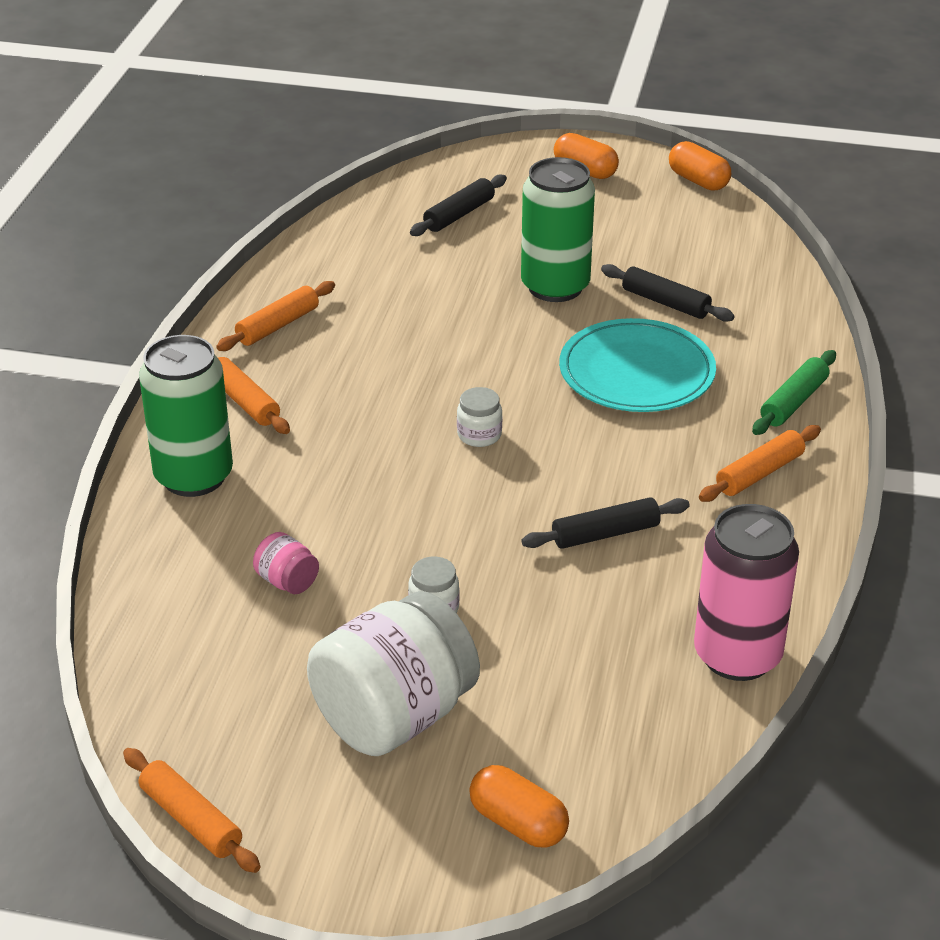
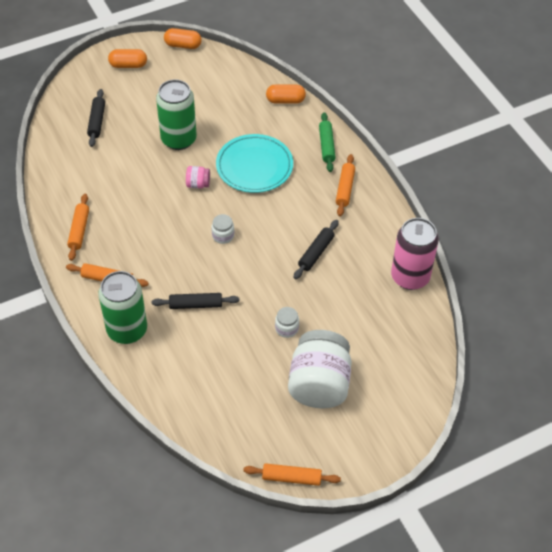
camera: 40 degrees left, 15 degrees up
(287, 581) = (219, 354): pink jar -> pink jar (198, 184)
(518, 823) = (402, 396): orange capsule -> orange capsule (285, 100)
(665, 302) = (232, 122): black rolling pin -> black rolling pin (195, 305)

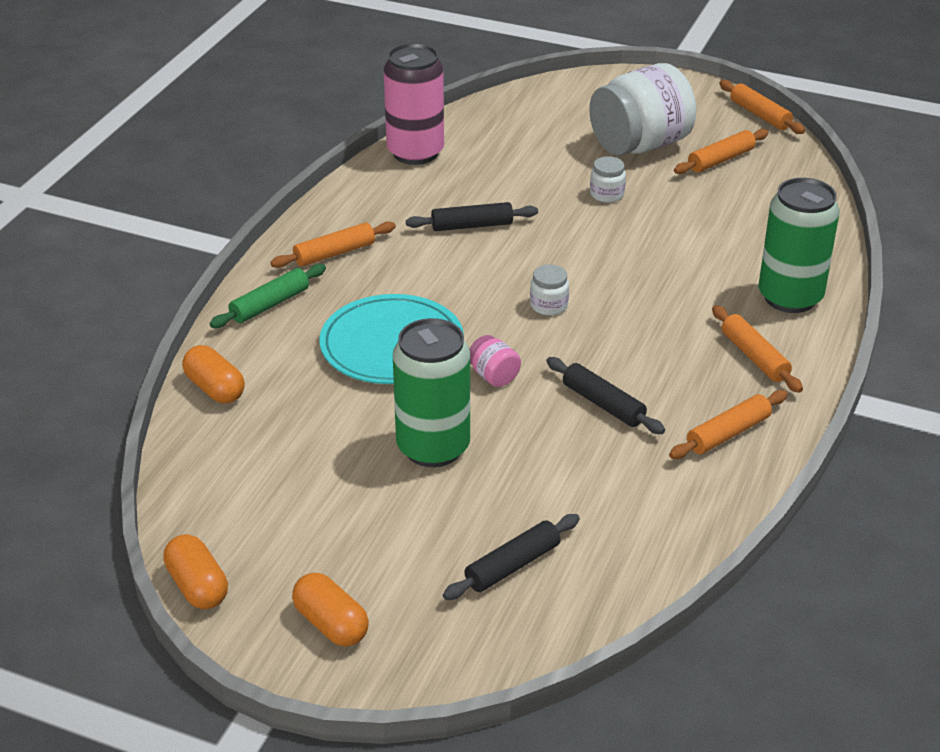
camera: 130 degrees left, 15 degrees down
(195, 305) = (677, 269): black rolling pin -> black rolling pin (603, 404)
(266, 410) = (721, 160): none -> orange rolling pin

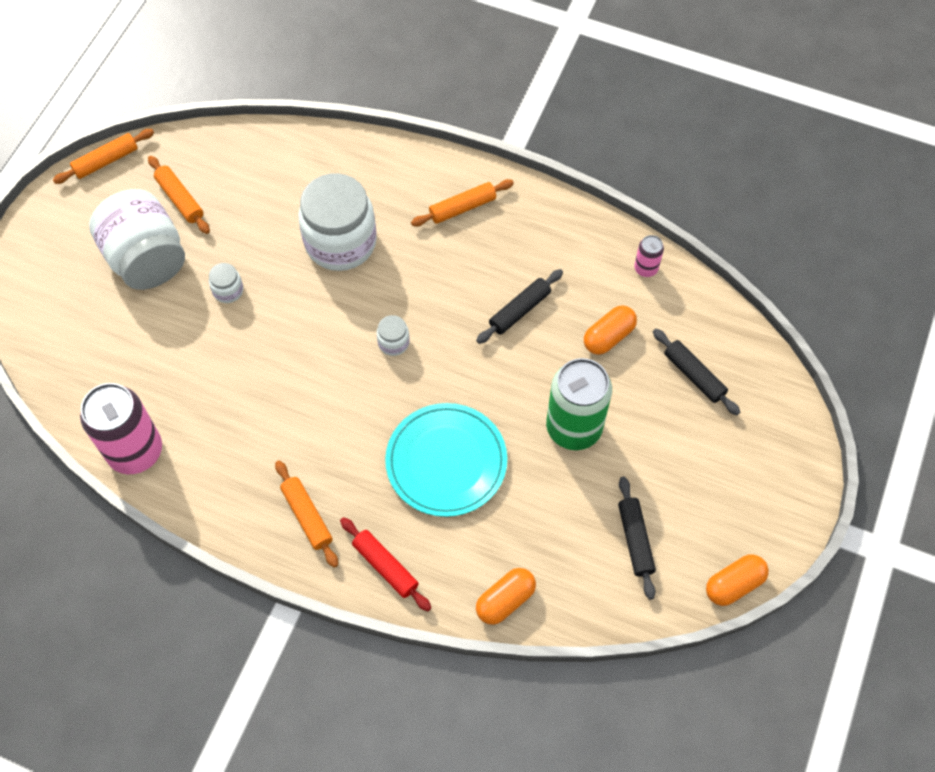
camera: 90 degrees left, 25 degrees up
(270, 304) = (385, 566): green rolling pin -> red rolling pin
(331, 624) = (760, 489): orange capsule -> orange capsule (608, 336)
(472, 226) = (270, 400): black rolling pin -> black rolling pin (635, 540)
(493, 376) = (487, 385): pink jar -> none
(683, 265) = (340, 242): none -> white jar
(686, 524) = (645, 268): none -> pink can
(728, 433) = (550, 234): orange rolling pin -> none
(790, 297) = (388, 175): green can -> none

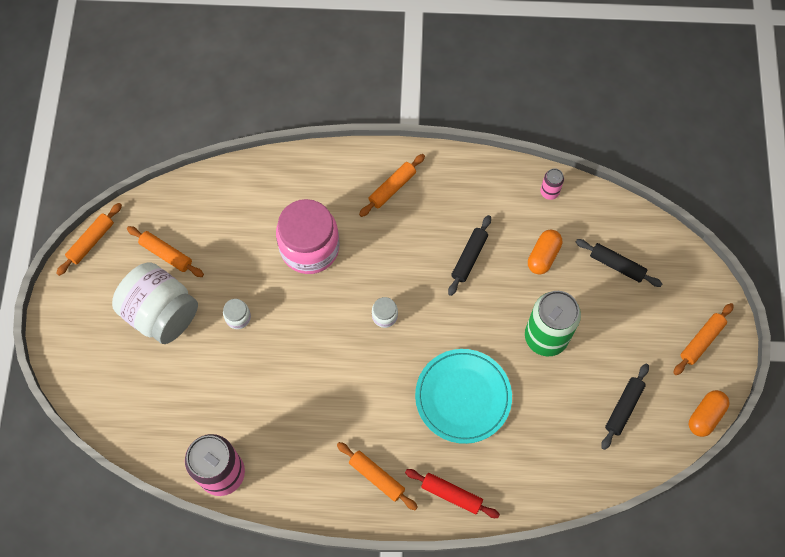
camera: 20 degrees left, 5 degrees up
(340, 242) = (310, 248): white jar -> pink jar
(505, 600) = (549, 488): orange capsule -> none
(635, 540) = (623, 408): black rolling pin -> black rolling pin turned 60 degrees clockwise
(764, 495) = (701, 341): none -> orange rolling pin

